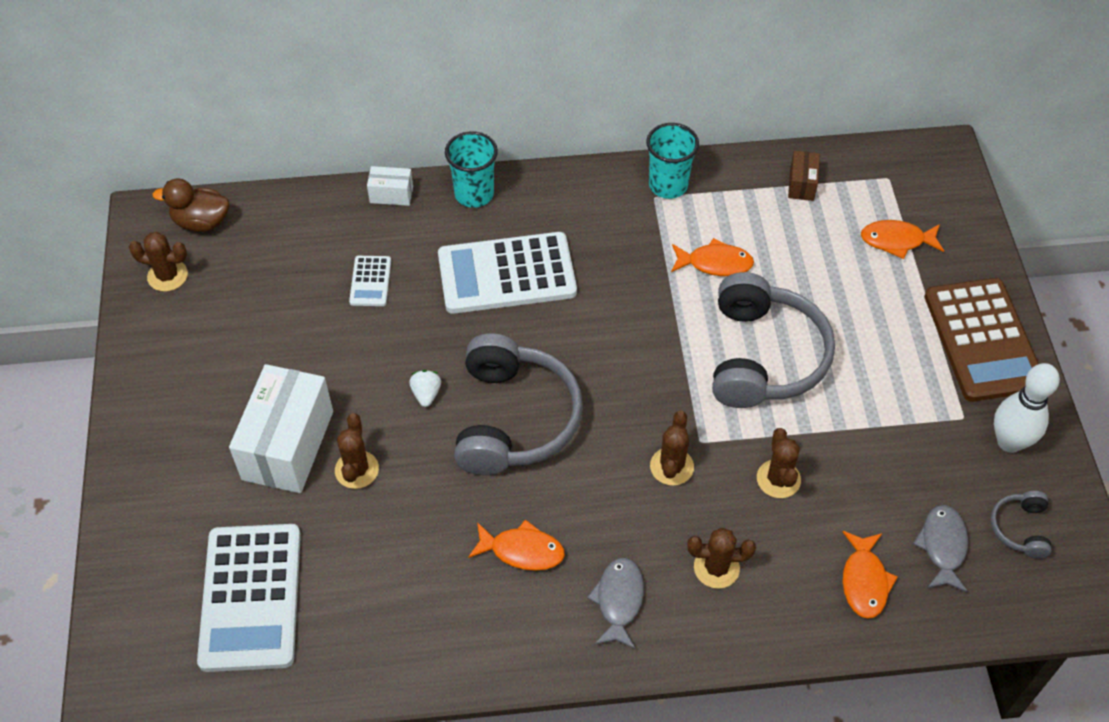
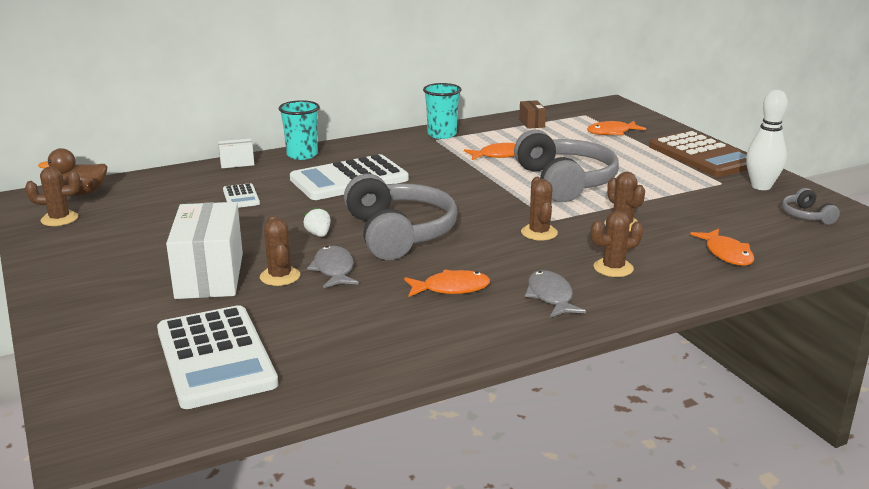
camera: 20 degrees left, 30 degrees down
(942, 546) = (764, 231): grey fish -> grey fish (334, 270)

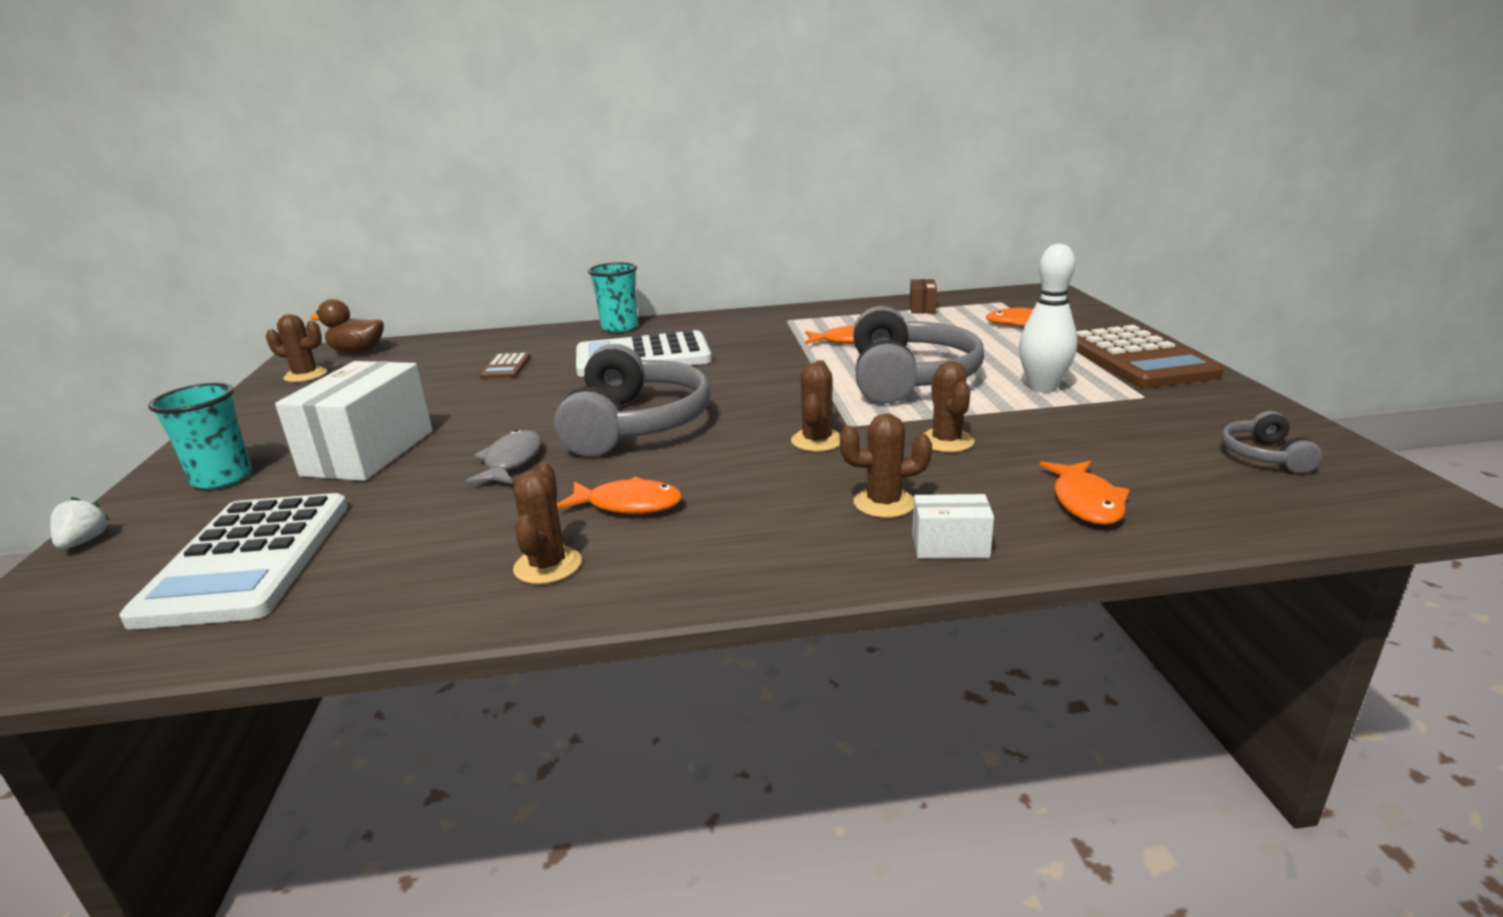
camera: 20 degrees right, 0 degrees up
(237, 163) = (542, 332): white box -> white box (950, 546)
(241, 197) = (506, 367): white calculator -> brown calculator
(280, 276) = (441, 463): brown cactus -> brown cactus (547, 566)
(318, 234) = (541, 416): white strawberry -> white strawberry (84, 541)
(442, 134) = (799, 315): turquoise cup -> turquoise cup (222, 478)
(550, 296) = (754, 535): grey fish -> none
(761, 186) = (1207, 406): white bowling pin -> white bowling pin (1042, 387)

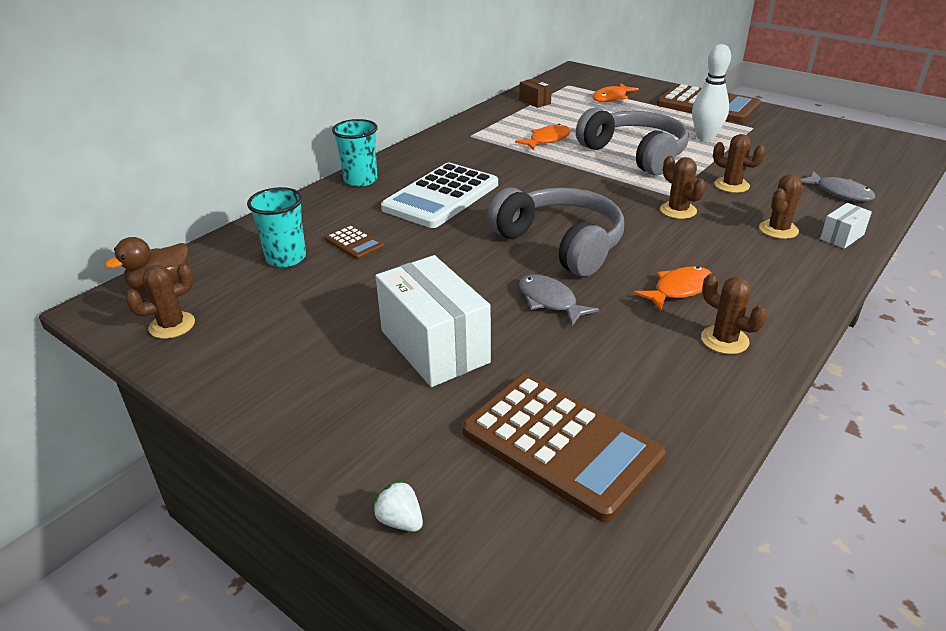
camera: 45 degrees left, 10 degrees up
(222, 478) = (369, 423): turquoise cup -> turquoise cup (286, 258)
(248, 559) = (560, 444): white calculator -> brown calculator
(1085, 502) = (840, 193): orange fish -> grey fish
(1264, 455) = (847, 143): grey headphones -> none

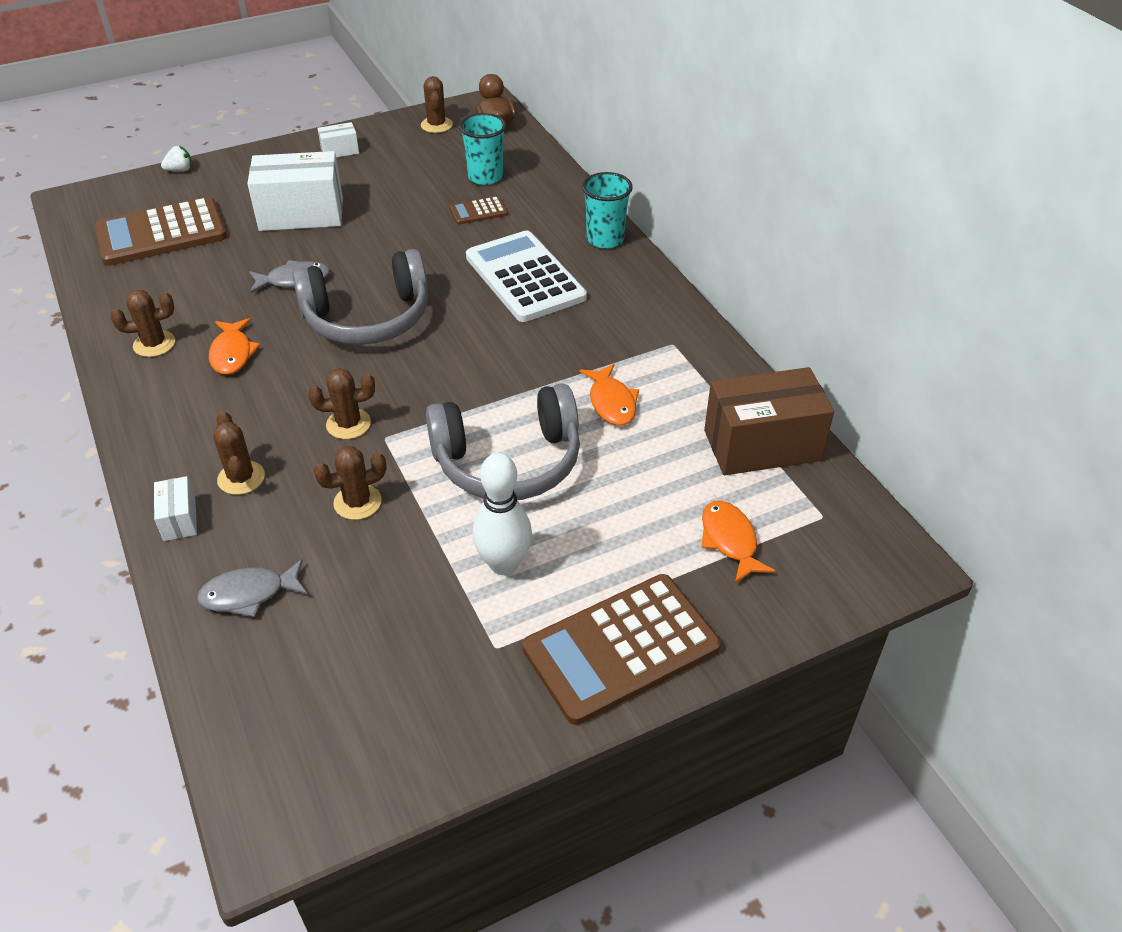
camera: 115 degrees right, 10 degrees up
(270, 378) = (340, 151): none -> white box
(535, 102) = (762, 445): brown box -> brown box, size x2.16

